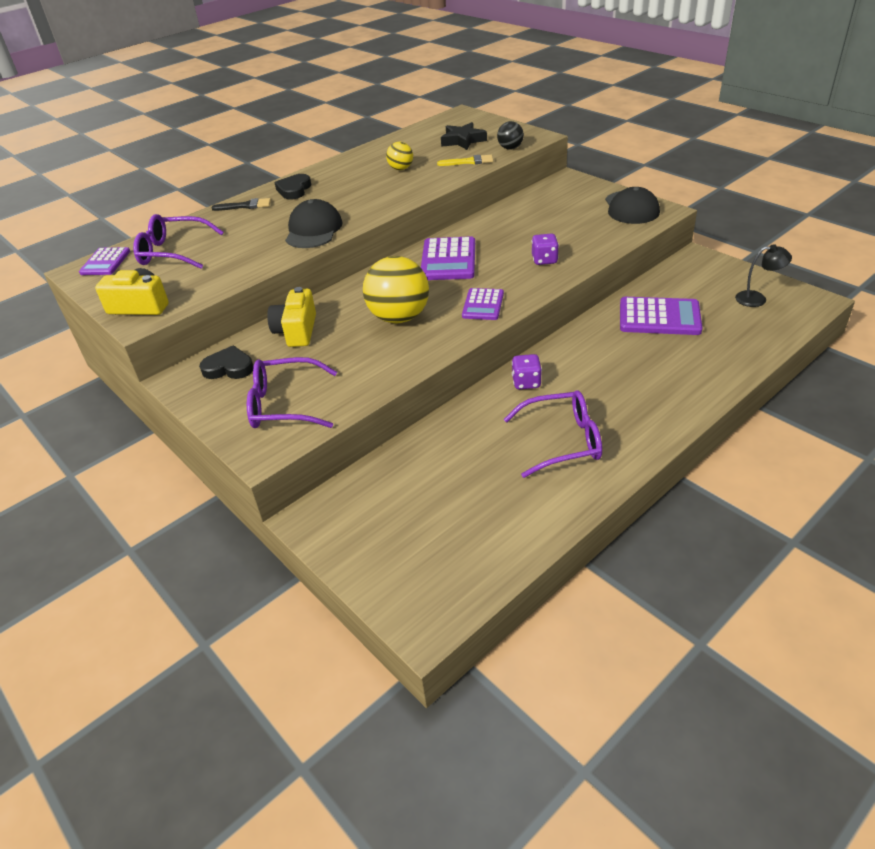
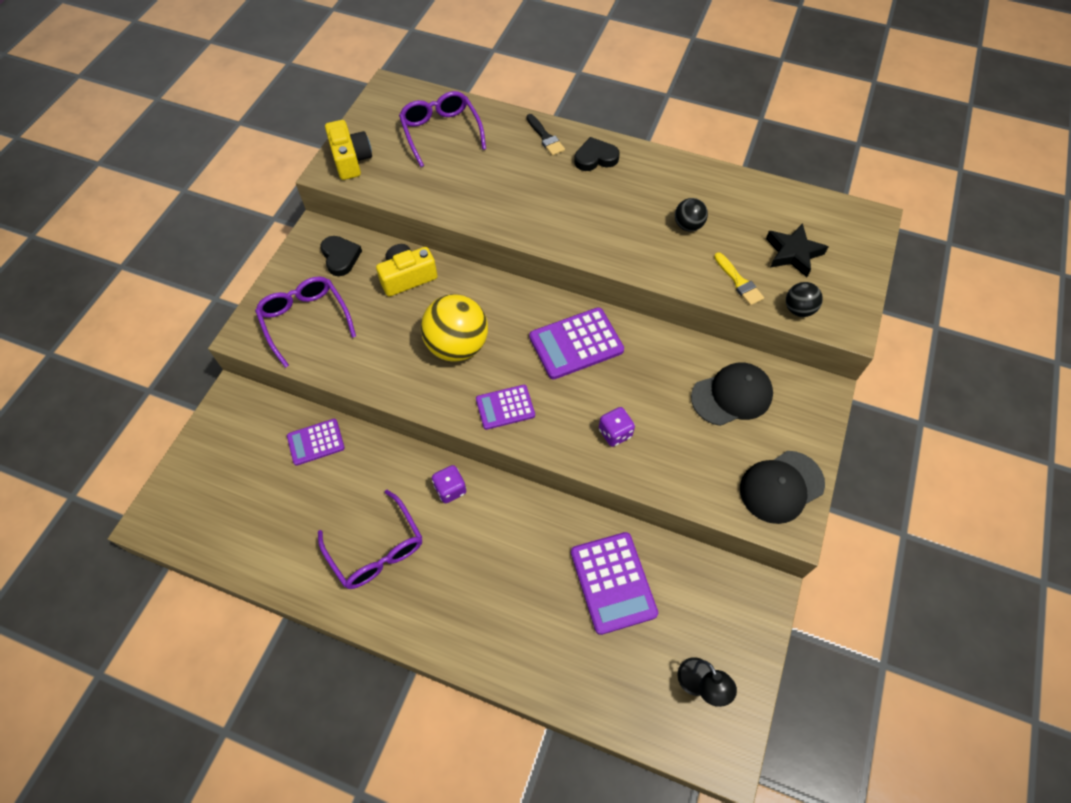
camera: 60 degrees right, 20 degrees up
(105, 262) = (407, 97): purple calculator -> purple calculator (316, 442)
(313, 230) = (522, 214): black cap -> black cap (732, 396)
(401, 169) = (688, 225): yellow ball -> black ball

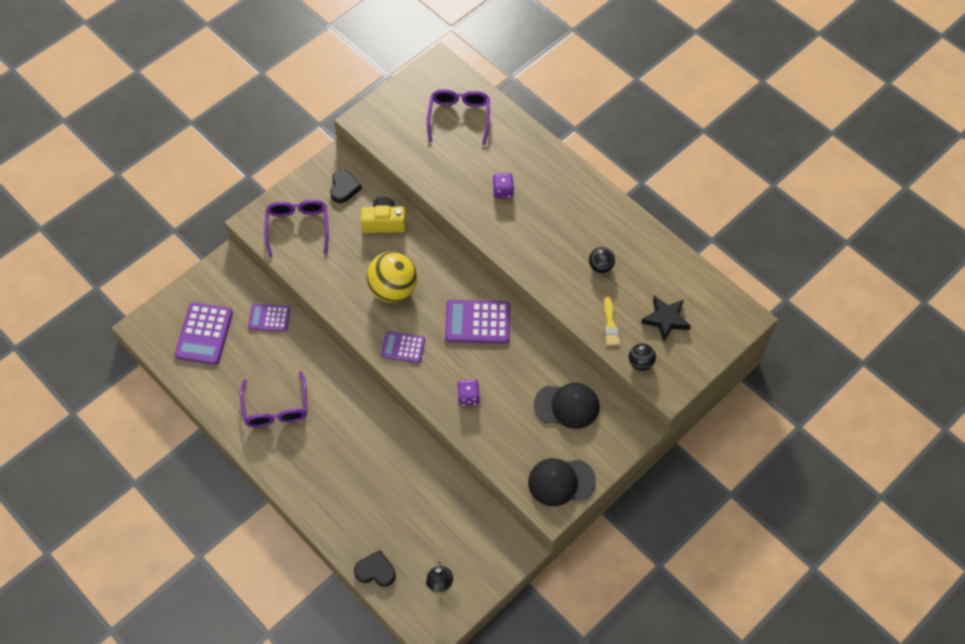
camera: 25 degrees right, 0 degrees up
(351, 160) = (381, 116): yellow camera -> none
(450, 489) = (344, 389): purple dice -> purple dice (503, 191)
(545, 137) = (536, 151): black brush -> none
(595, 158) = (564, 184): black heart -> black heart (375, 571)
(613, 582) = (419, 498): purple calculator -> purple calculator (204, 334)

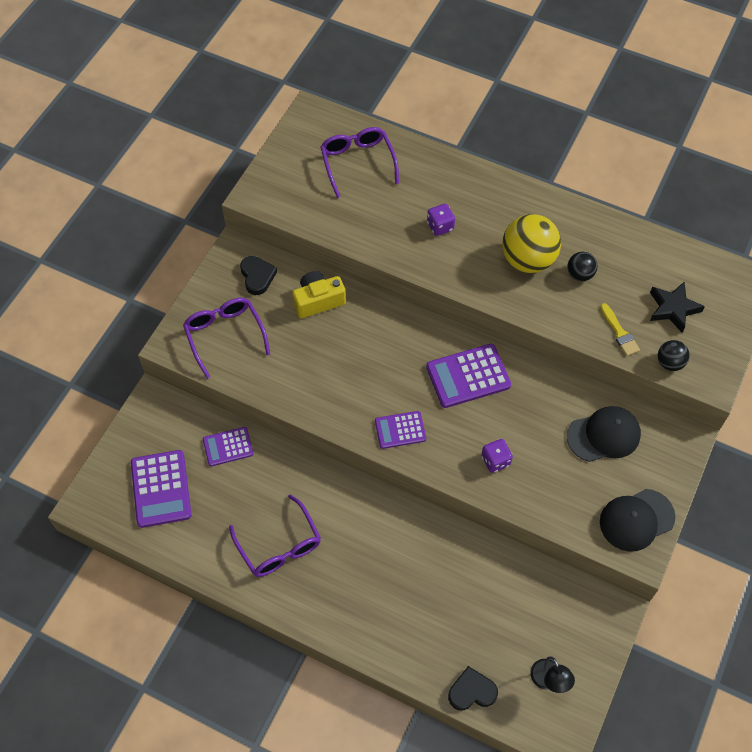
camera: 20 degrees left, 0 degrees up
(393, 289) = (360, 370): yellow ball -> yellow ball (527, 260)

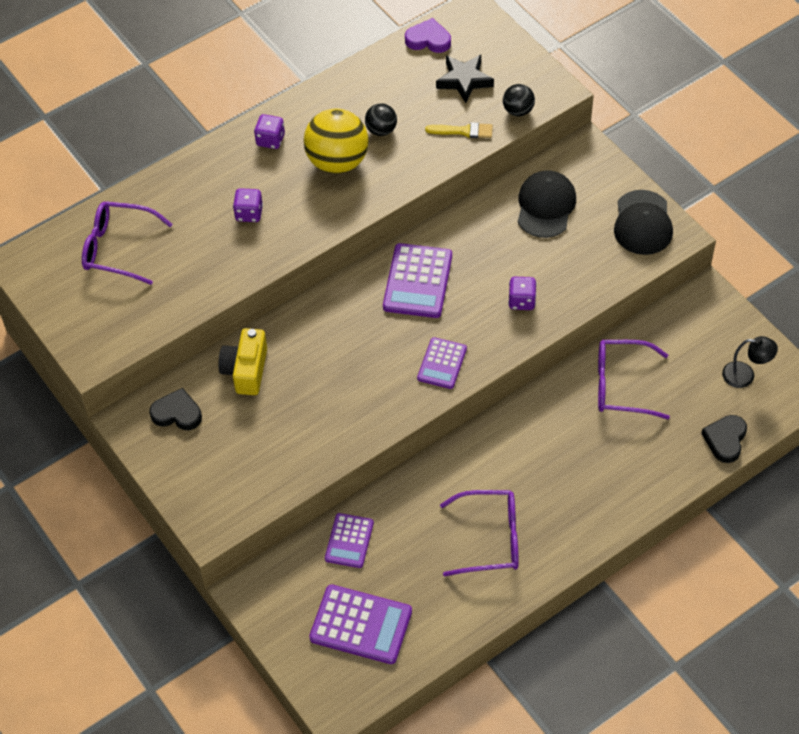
camera: 60 degrees left, 5 degrees down
(225, 335) = (231, 473): purple glasses -> purple glasses (621, 385)
(518, 206) = (270, 140): none -> purple dice
(697, 263) = (428, 39): none -> purple heart

